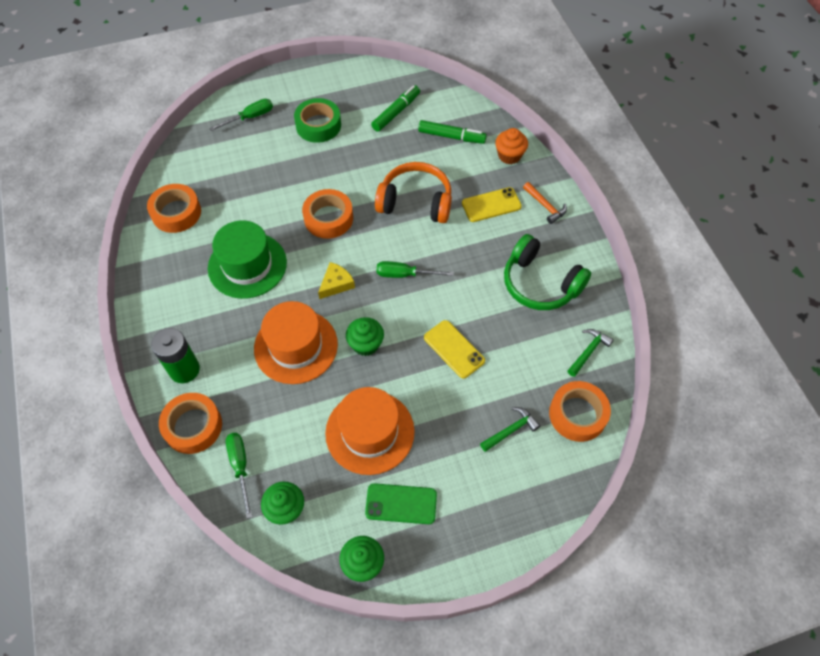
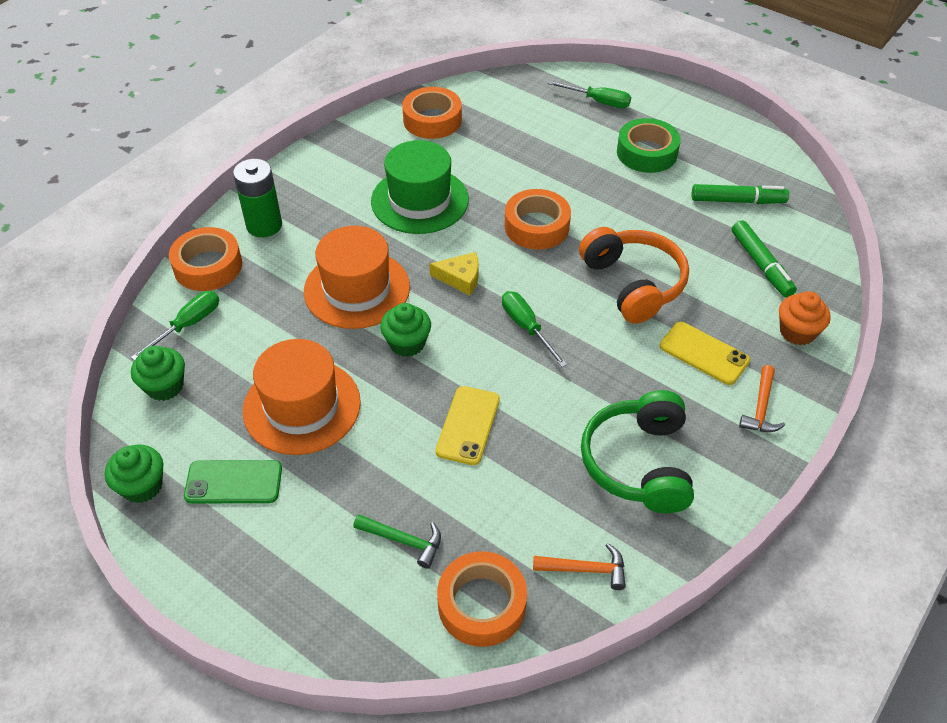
camera: 55 degrees right, 10 degrees down
(401, 504) = (233, 482): green phone -> green phone turned 60 degrees counterclockwise
(588, 351) = (585, 569): green hammer -> orange hammer

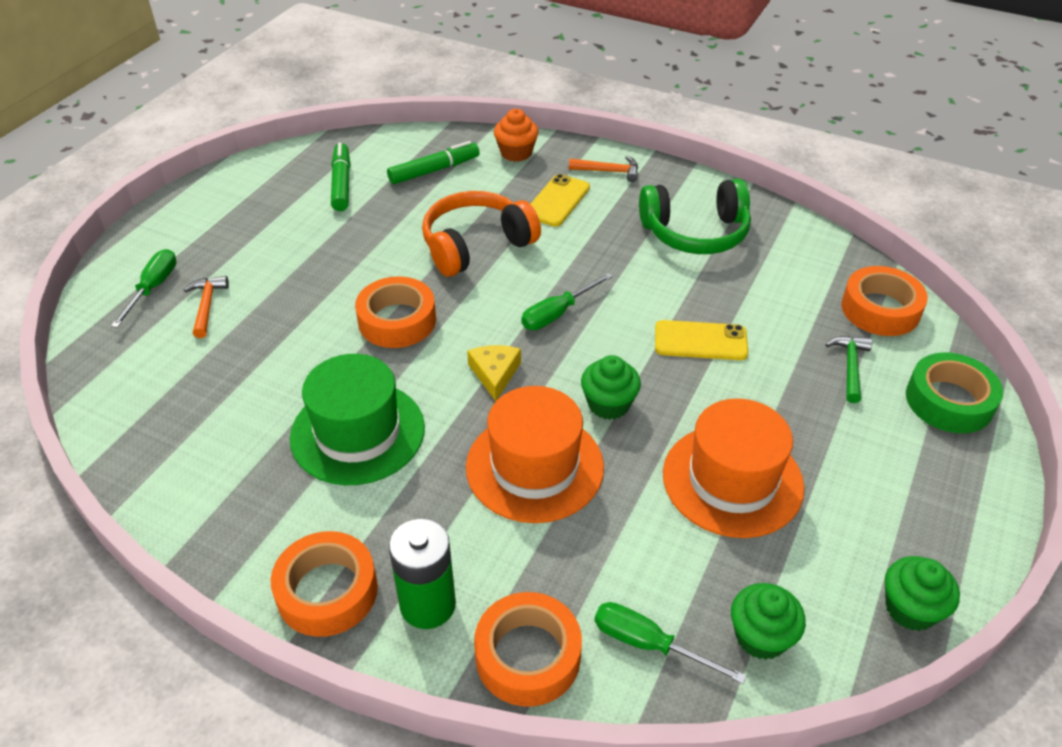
camera: 100 degrees left, 5 degrees down
(233, 482) = (859, 517): green phone -> none
(432, 120) = (176, 447): orange tape -> orange tape (327, 591)
(585, 569) = (814, 255): orange hammer -> orange hammer (207, 306)
(646, 153) = (260, 245): green tape -> green tape (949, 401)

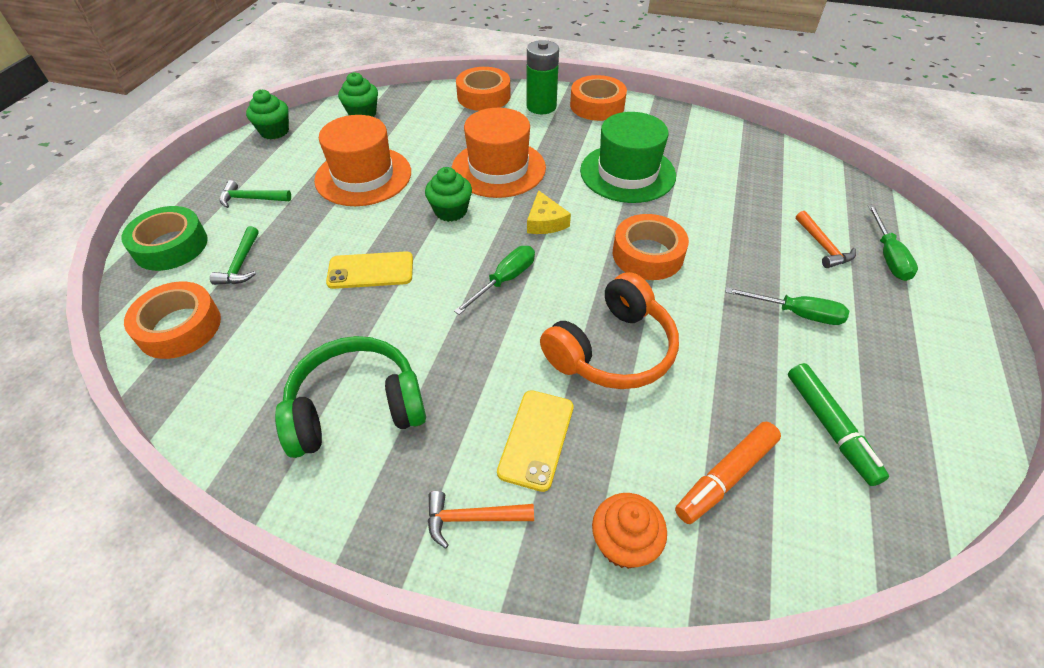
camera: 170 degrees right, 5 degrees up
(433, 170) = (726, 476): green marker -> orange marker
(648, 644) = (422, 106): green screwdriver -> green screwdriver (796, 314)
(881, 460) = (252, 199): none -> green hammer

